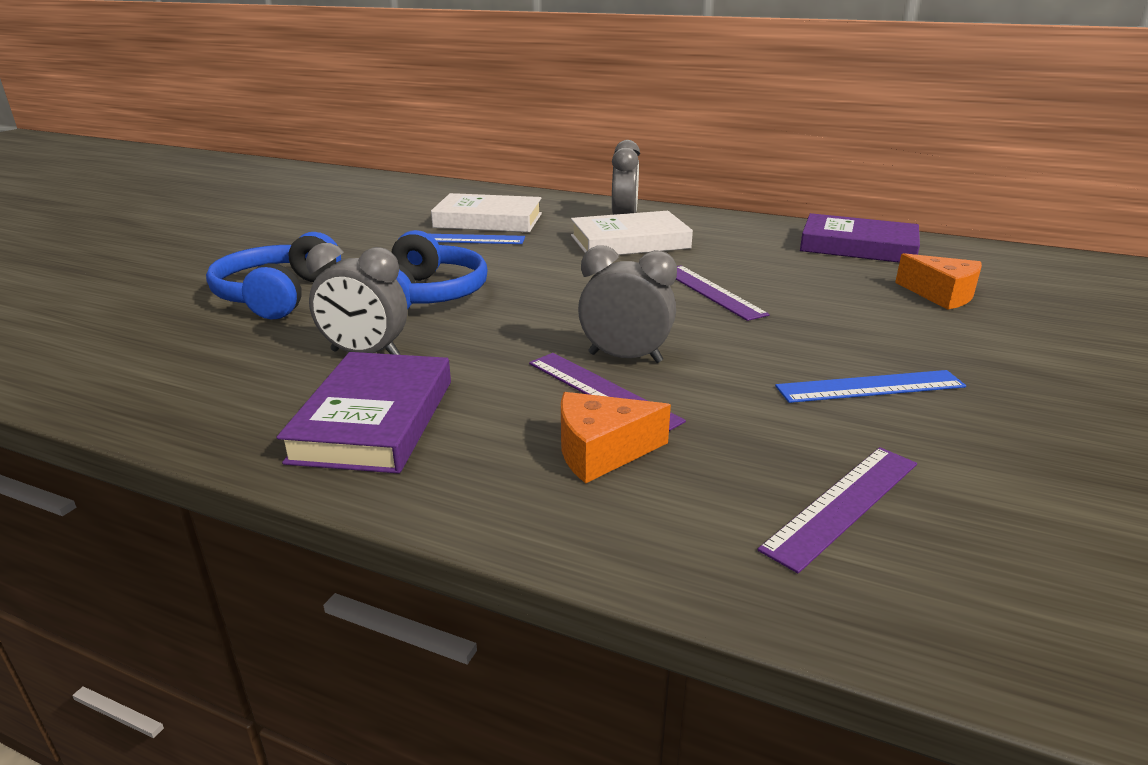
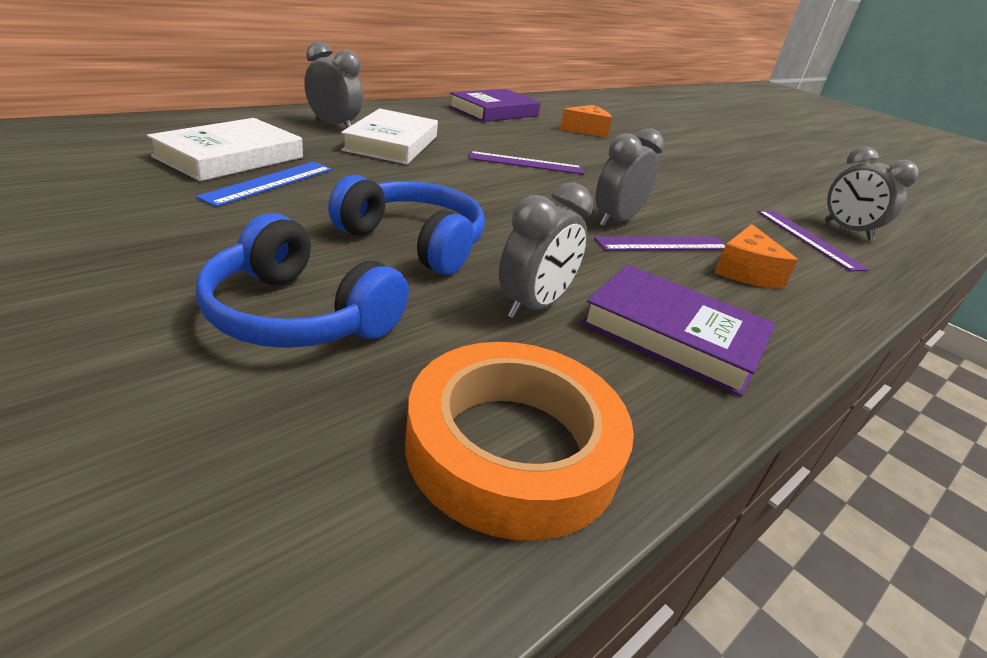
camera: 70 degrees left, 5 degrees up
(165, 381) = (512, 447): none -> orange tape
(870, 386) = (690, 187): blue ruler -> none
(991, 554) = (847, 231): none -> grey clock

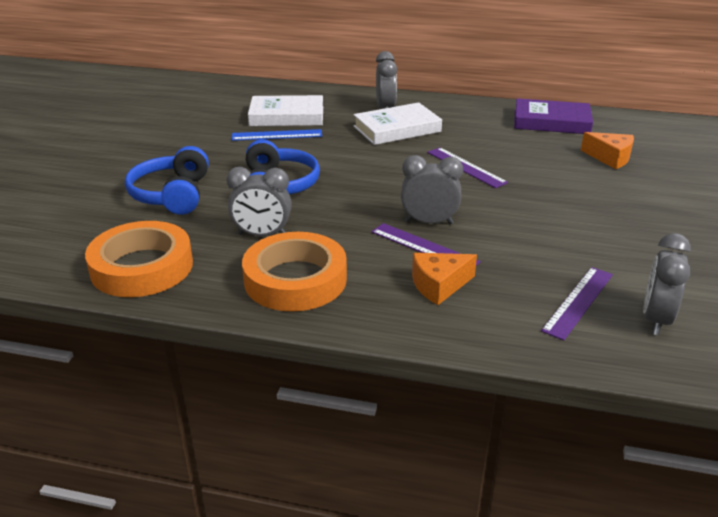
camera: 60 degrees right, 0 degrees up
(673, 335) = (295, 279): purple book -> orange tape

